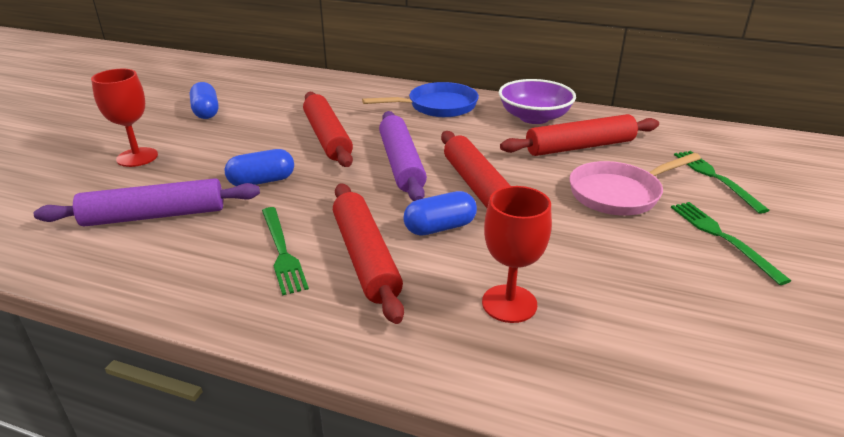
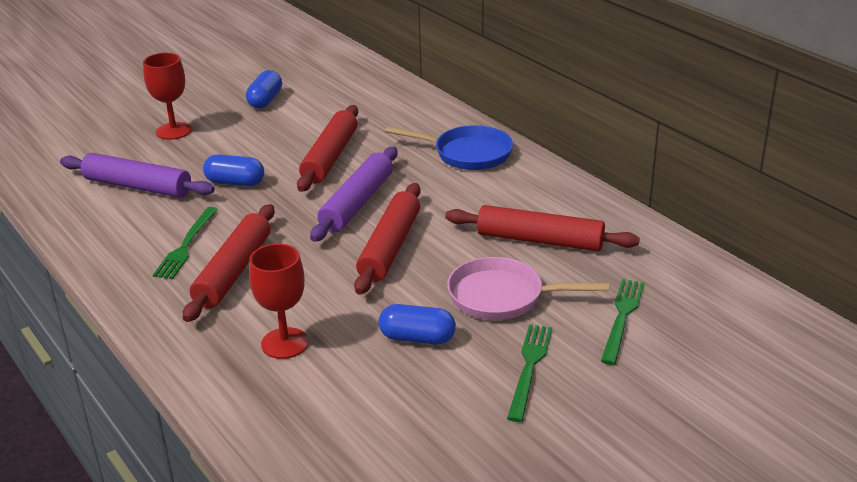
camera: 35 degrees right, 0 degrees up
(440, 227) = (314, 269): blue capsule -> blue capsule (417, 338)
(534, 117) = (544, 195): purple bowl -> none

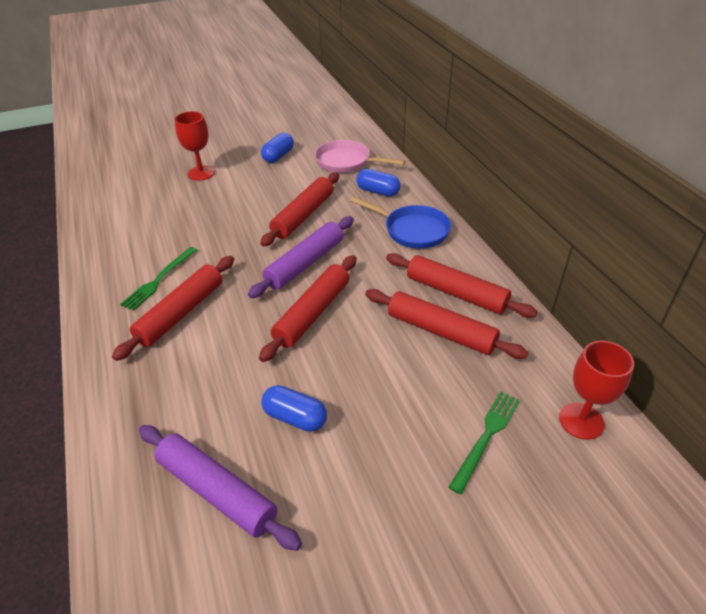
camera: 15 degrees right, 10 degrees up
(137, 186) = (152, 218): purple rolling pin -> purple rolling pin (216, 491)
(235, 182) = (222, 227): blue capsule -> blue capsule (378, 191)
(285, 343) = (185, 397): red goblet -> red goblet (581, 421)
(502, 297) = (386, 387): pink pan -> pink pan (346, 162)
(529, 368) = (380, 477): green fork -> none
(541, 204) = (456, 293): none -> red rolling pin

